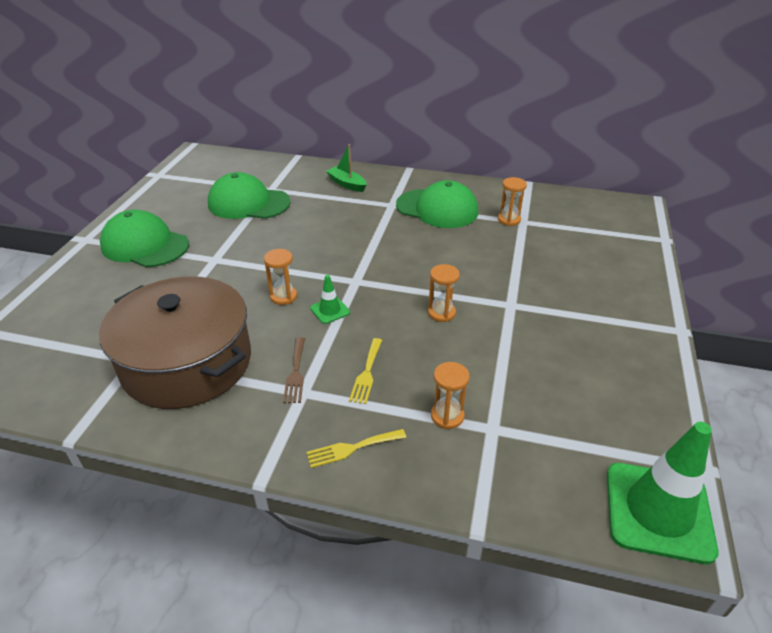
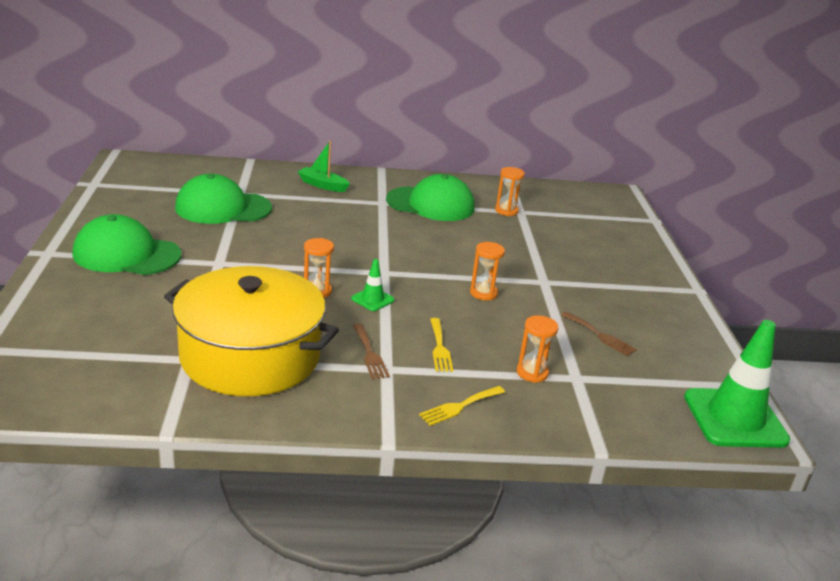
camera: 20 degrees left, 10 degrees down
(187, 362) = (250, 356): brown pot -> yellow pot
(543, 377) = (600, 335): none -> brown fork

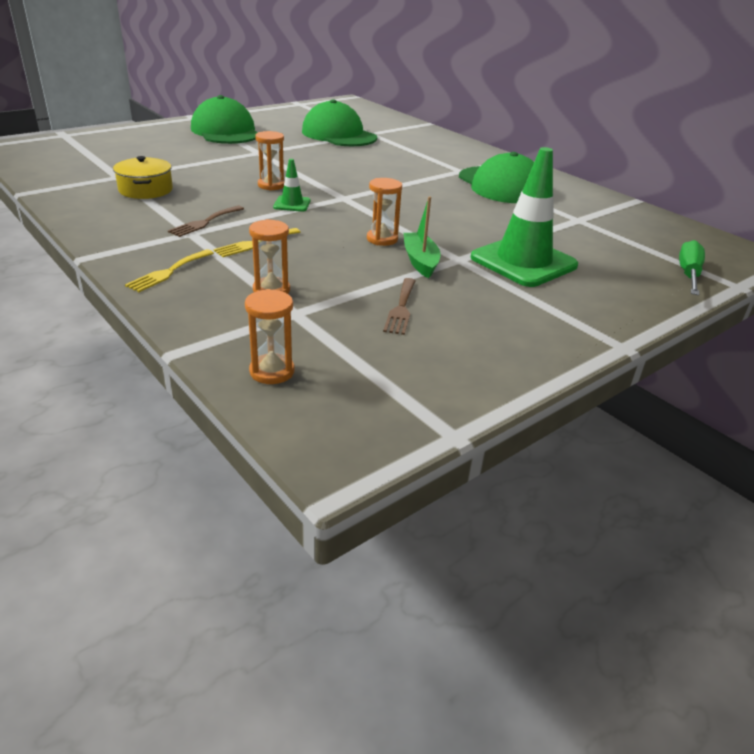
camera: 55 degrees right, 5 degrees up
(250, 356) = (145, 190): yellow pot -> yellow pot, size x0.44
(323, 185) = (442, 148): green boat -> green boat (420, 261)
(459, 406) = (168, 272): yellow fork -> yellow fork turned 75 degrees counterclockwise
(506, 211) = (564, 214): orange hourglass -> orange hourglass (272, 371)
(628, 224) = (688, 274): none -> green screwdriver
(735, 418) = (346, 430): green traffic cone -> green traffic cone (523, 262)

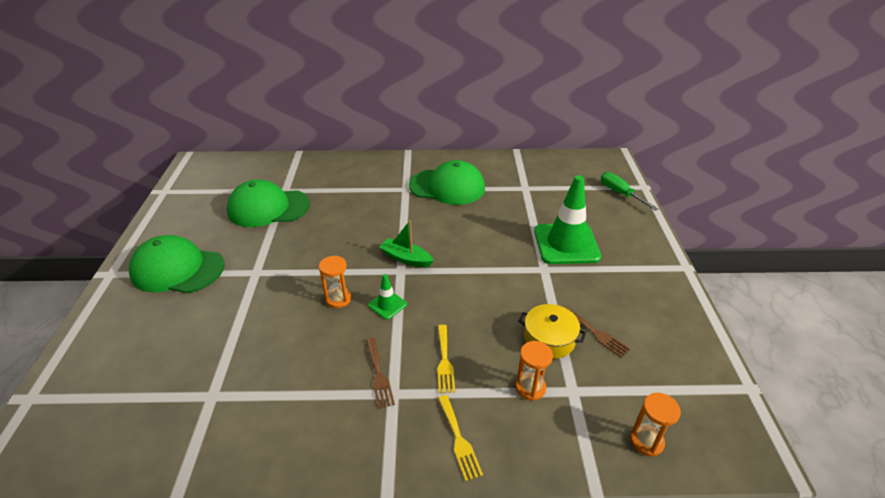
camera: 50 degrees left, 5 degrees up
(145, 190) = (268, 387): yellow pot -> yellow pot (549, 339)
(382, 239) = (488, 288): orange hourglass -> none
(420, 261) = (535, 288): green boat -> green boat (406, 258)

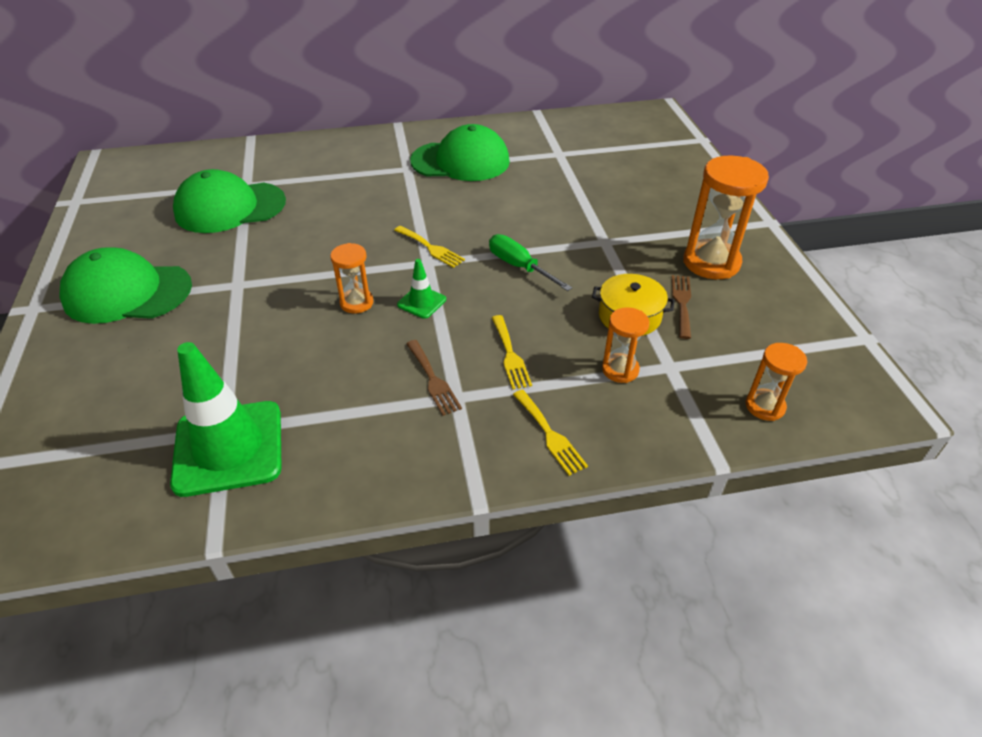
camera: 10 degrees left, 5 degrees up
(406, 258) = (431, 248): green boat -> yellow fork
(566, 244) = (624, 211): green traffic cone -> green traffic cone (228, 448)
(595, 333) = (682, 303): brown fork -> brown fork turned 120 degrees counterclockwise
(620, 193) = (676, 150): green screwdriver -> green screwdriver (519, 267)
(628, 298) = (711, 262): none -> orange hourglass

